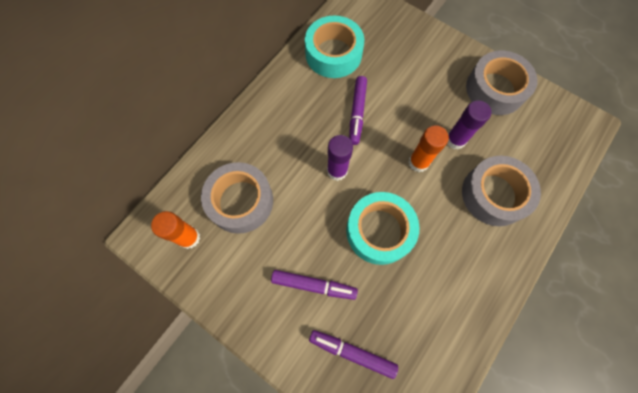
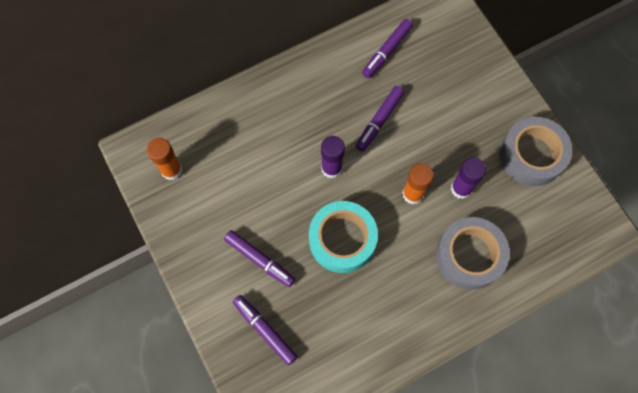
camera: 25 degrees right, 0 degrees up
(240, 201) = (230, 157): grey tape -> none
(333, 54) = (387, 51): turquoise tape -> purple marker

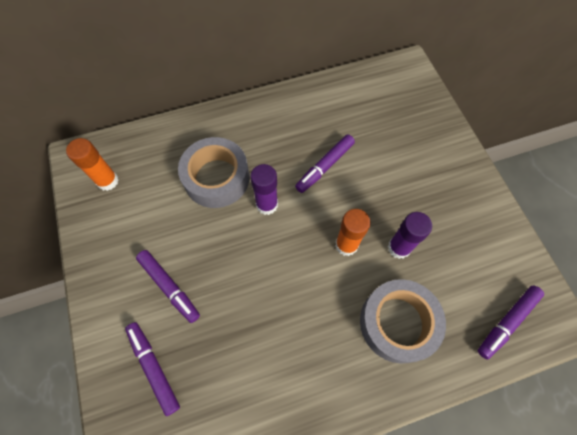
camera: 10 degrees right, 5 degrees down
(342, 240) = (261, 280): turquoise tape -> none
(387, 51) = (344, 104): purple marker -> purple marker (507, 322)
(531, 155) = (479, 225): grey tape -> grey tape (216, 178)

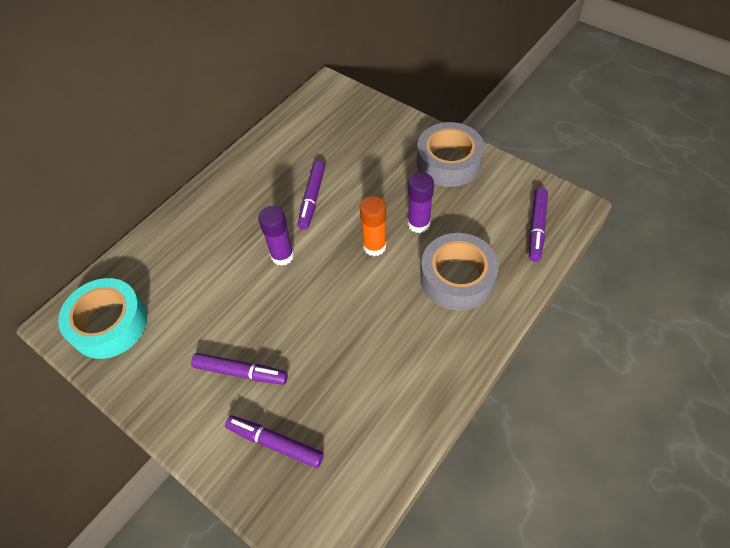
camera: 30 degrees left, 10 degrees down
(107, 181) = (109, 324): orange glue stick -> turquoise tape
(216, 178) = (219, 261): grey tape -> grey tape (448, 162)

